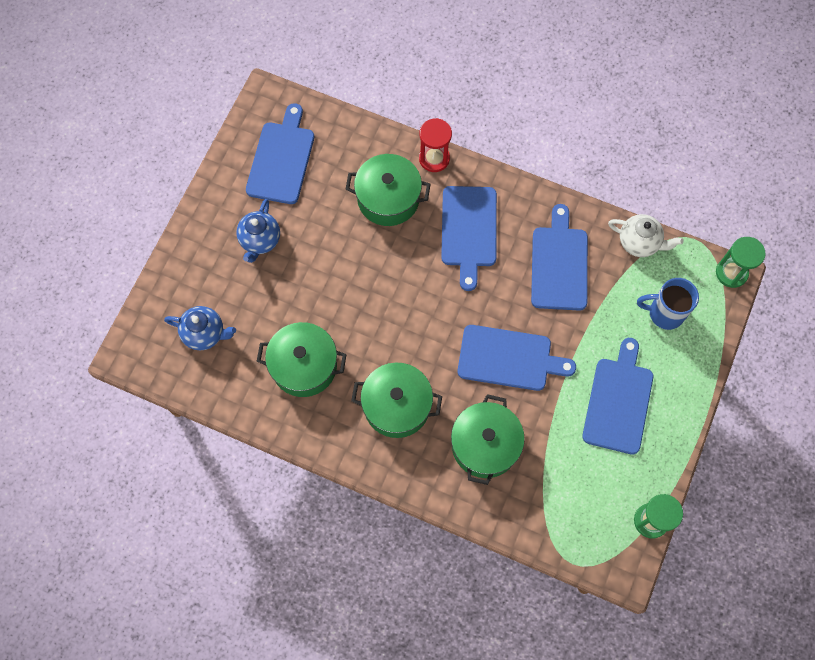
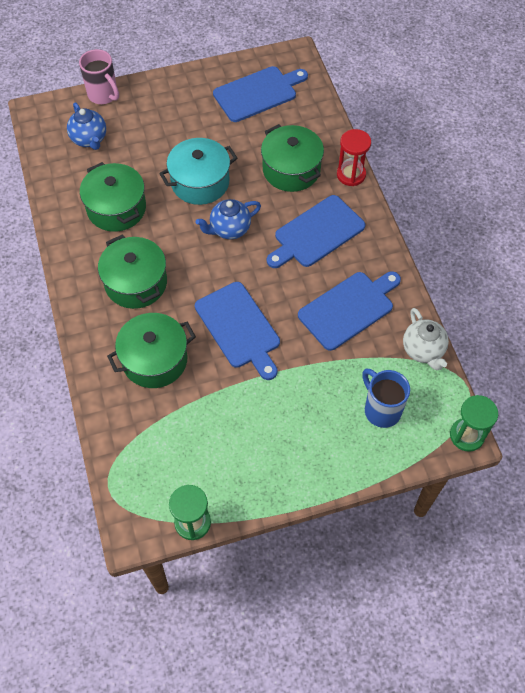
camera: 50 degrees right, 10 degrees down
(163, 285) = (103, 95): none -> pink mug
(260, 240) = (186, 122): blue teapot -> blue teapot (229, 229)
(337, 279) = (200, 182): none -> turquoise pot
(618, 401) = (274, 428): blue cutting board -> none

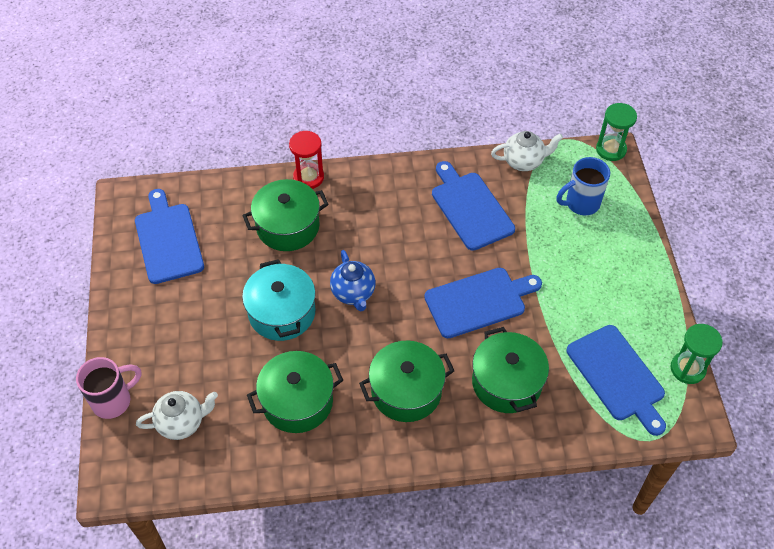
camera: 80 degrees left, 5 degrees down
(89, 139) = (182, 423): blue teapot -> white teapot
(316, 233) = (376, 218): blue cutting board -> blue cutting board (617, 376)

